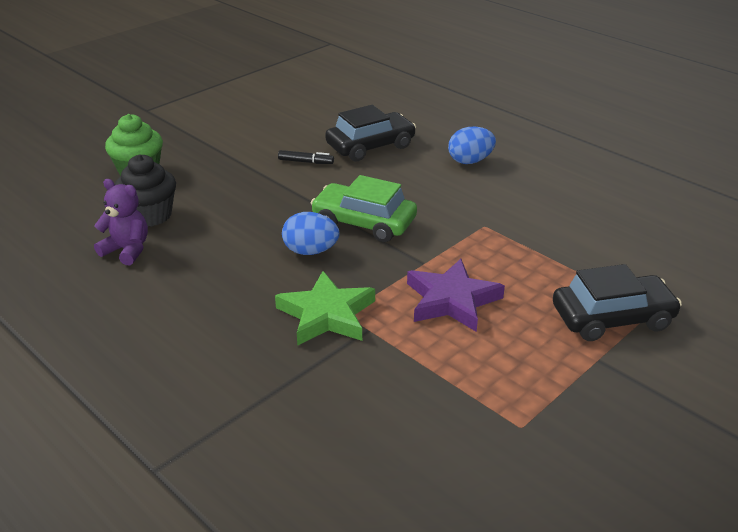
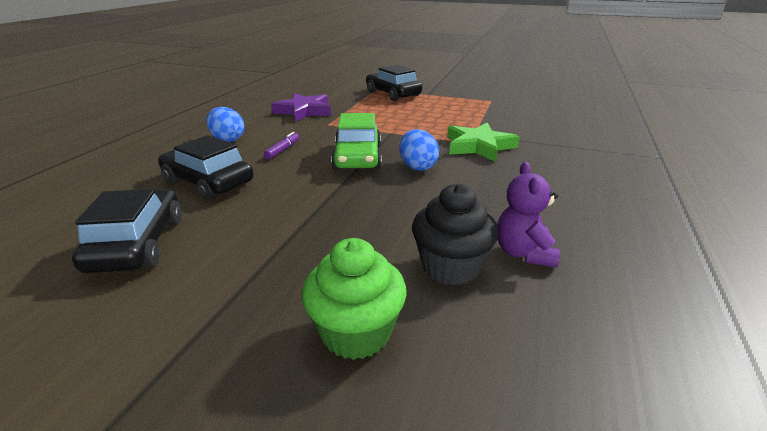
camera: 115 degrees left, 5 degrees down
(296, 121) = (137, 243): none -> black car
(305, 162) = (259, 207): black marker -> none
(417, 185) = (282, 150): none -> purple marker
(452, 300) = (420, 121): purple star -> purple star (304, 111)

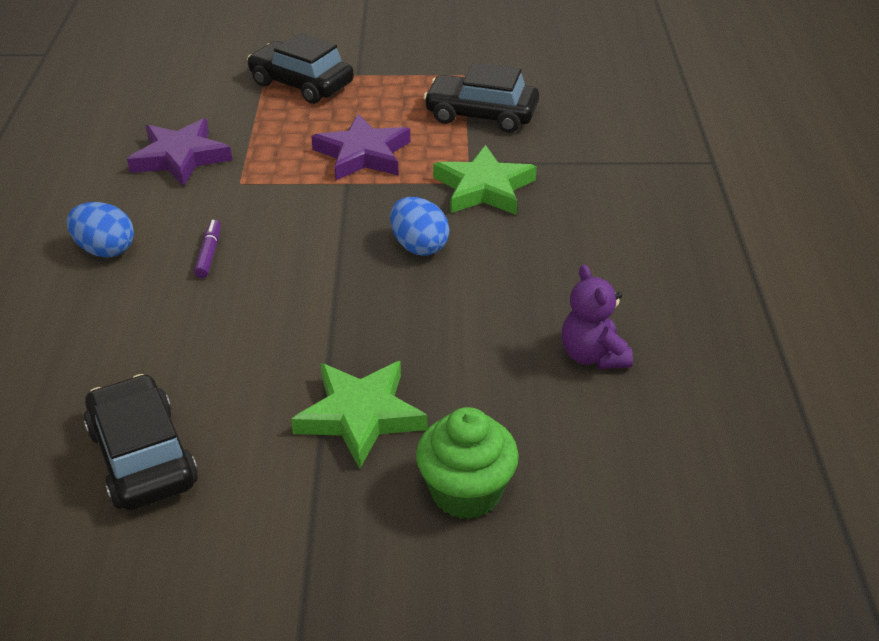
camera: 20 degrees left, 10 degrees up
(208, 182) = (148, 340): black car -> black car (481, 115)
(308, 253) = (360, 416): none -> green star
(357, 157) = (328, 246): green car -> none
(408, 122) = (363, 154): none -> purple star
(450, 267) = (524, 393): black cupcake -> none

